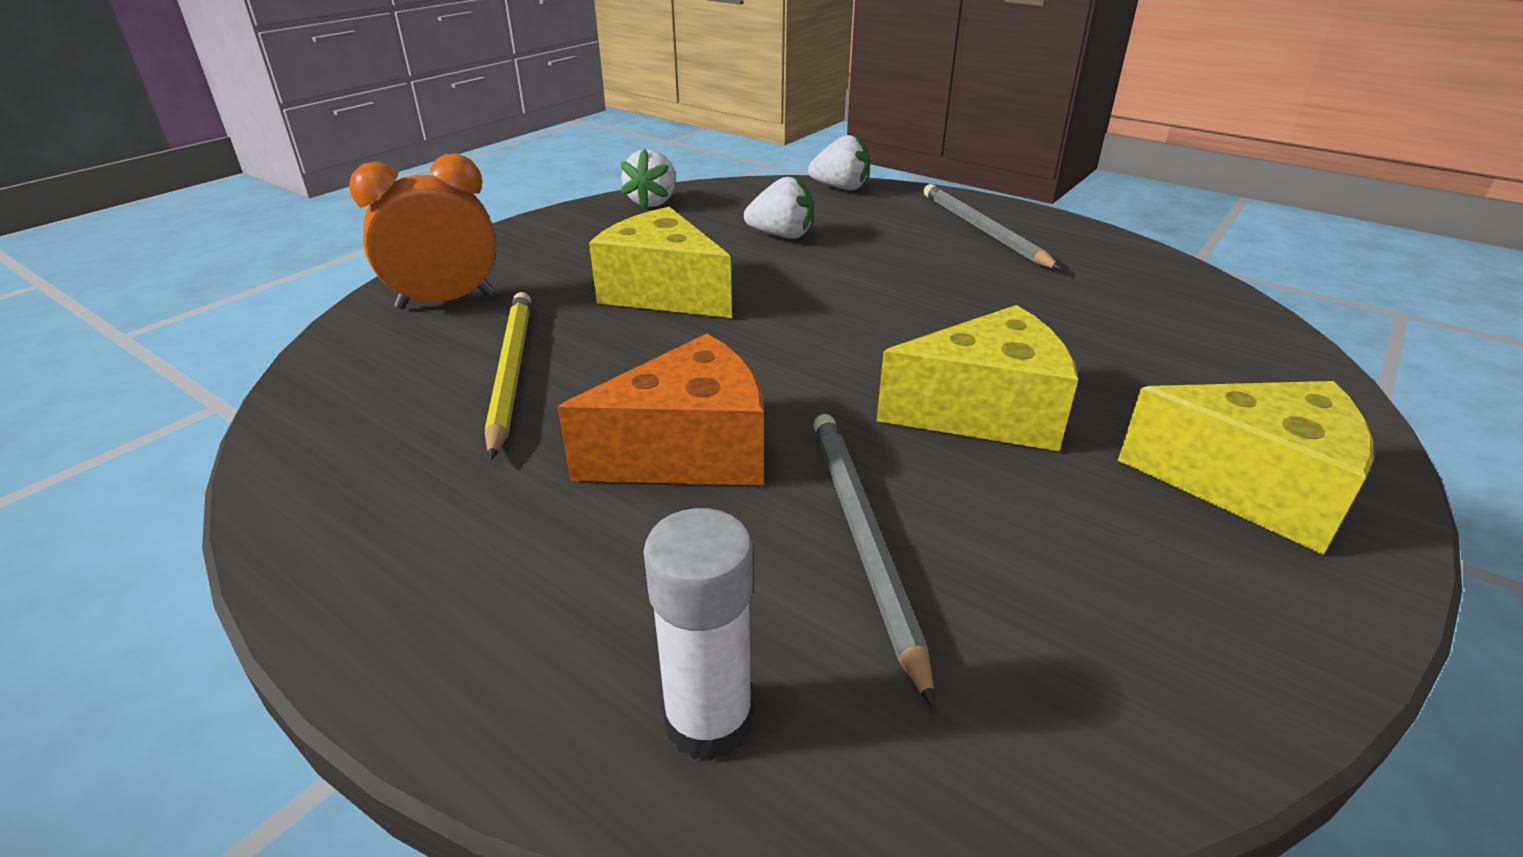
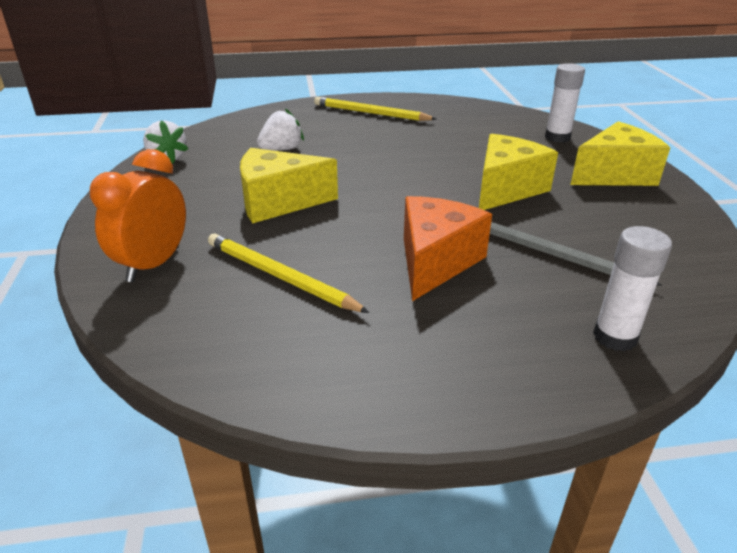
camera: 45 degrees left, 0 degrees up
(841, 188) = (263, 114): white strawberry -> none
(982, 230) = (370, 113): grey pencil -> yellow pencil
(1251, 378) = (557, 137): none -> white glue stick

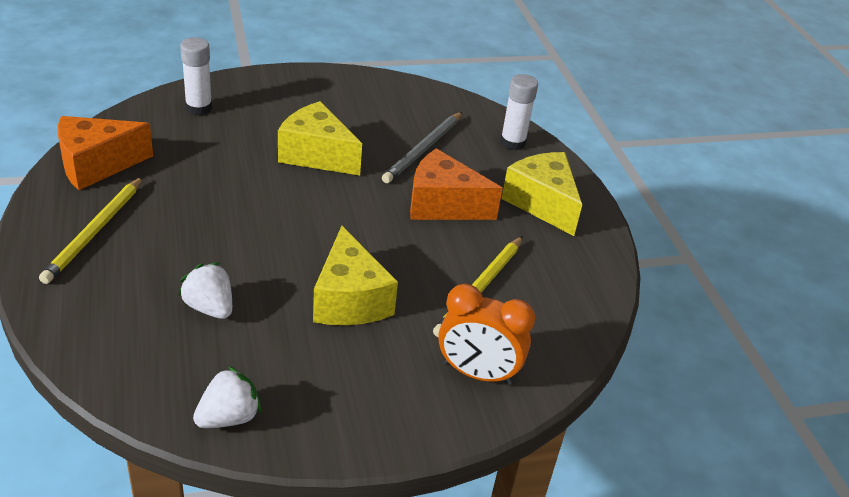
camera: 100 degrees left, 5 degrees up
(452, 109) = (96, 165): none -> orange cheese
(614, 175) = (288, 95): yellow cheese -> yellow cheese (542, 203)

